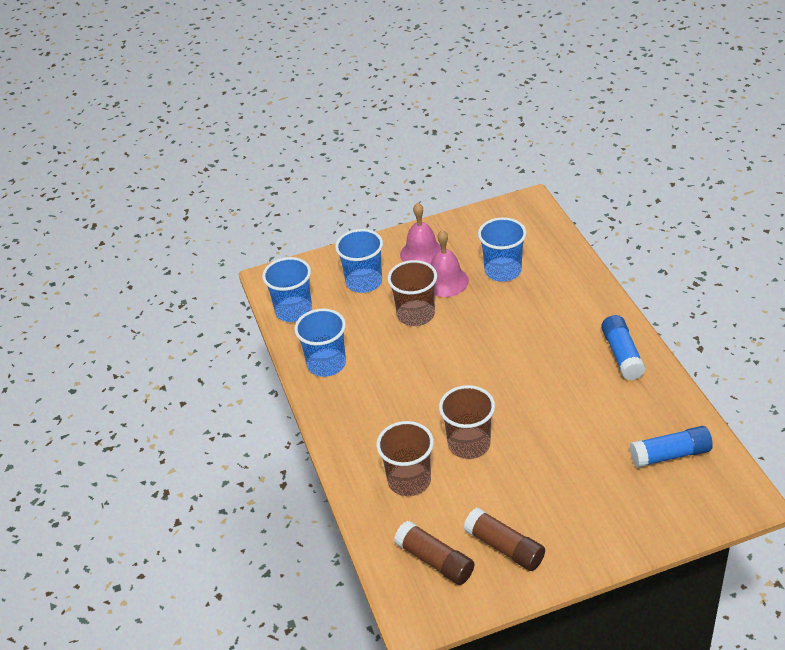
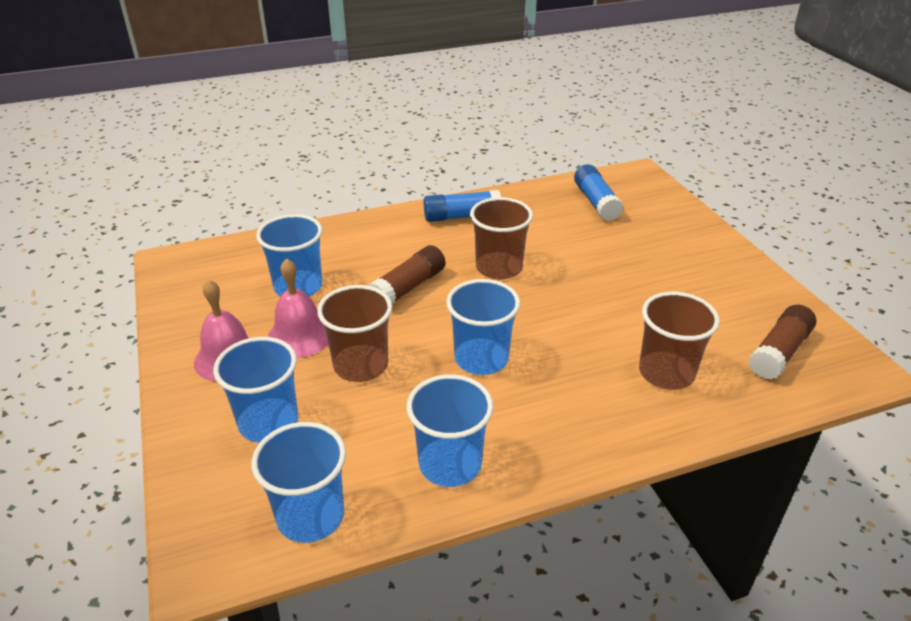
camera: 95 degrees left, 5 degrees down
(423, 375) = (481, 359): none -> blue cup
(469, 444) = (599, 322): brown cup -> brown cup (499, 268)
(504, 547) = (740, 302): brown glue stick -> brown glue stick (408, 287)

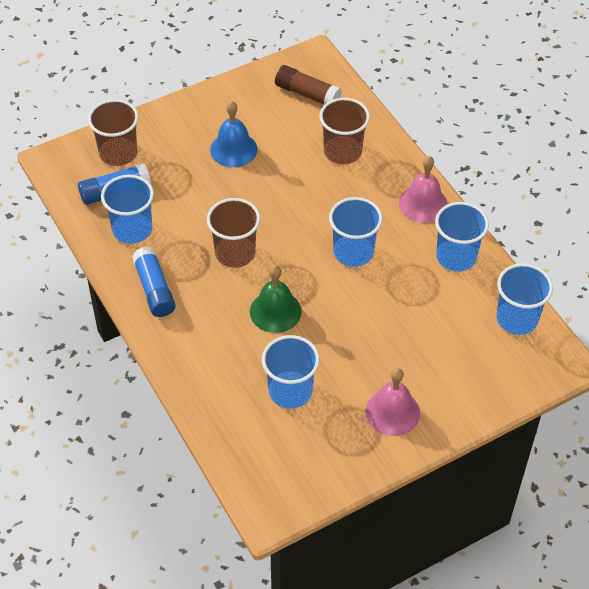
camera: 100 degrees left, 15 degrees up
(268, 422) = (450, 364): blue cup -> blue cup (132, 229)
(299, 336) = (355, 371): pink bell -> pink bell (423, 204)
(361, 365) = (378, 323): brown cup -> brown cup (118, 153)
(408, 287) = (275, 311): brown glue stick -> green bell
(663, 280) = (233, 149): none -> blue bell

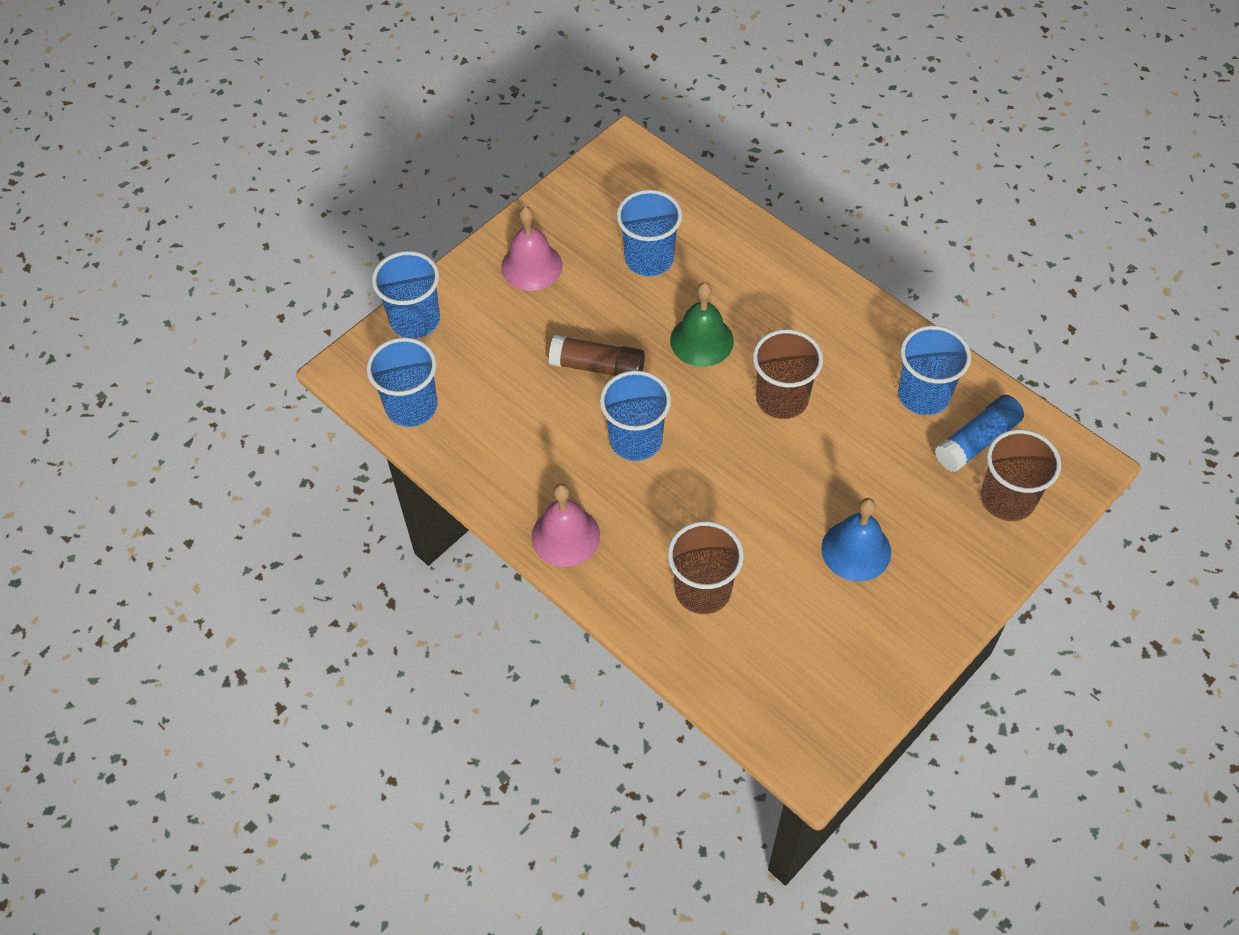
camera: 165 degrees right, 5 degrees up
(154, 289) = (854, 329): blue glue stick -> none
(307, 94) = (793, 681): brown glue stick -> brown glue stick (597, 367)
(456, 257) = (503, 469): blue cup -> blue cup (415, 320)

